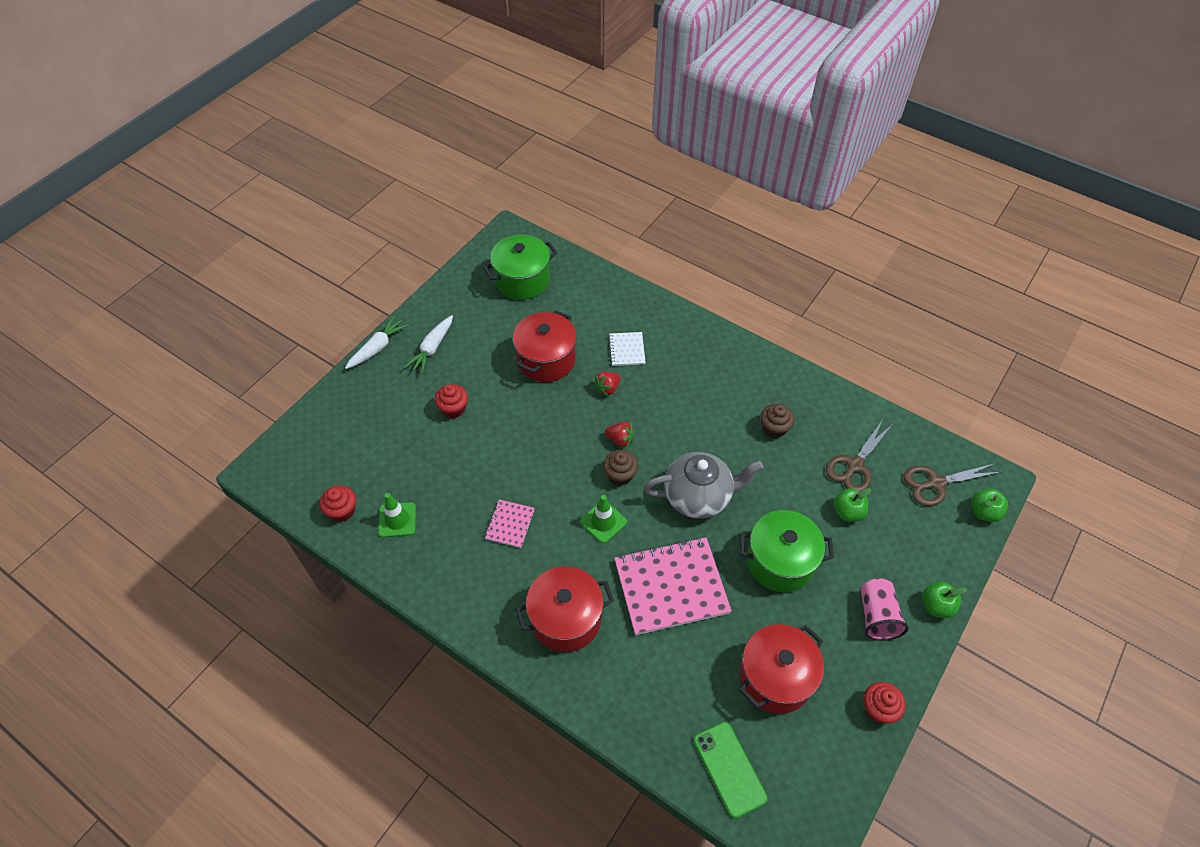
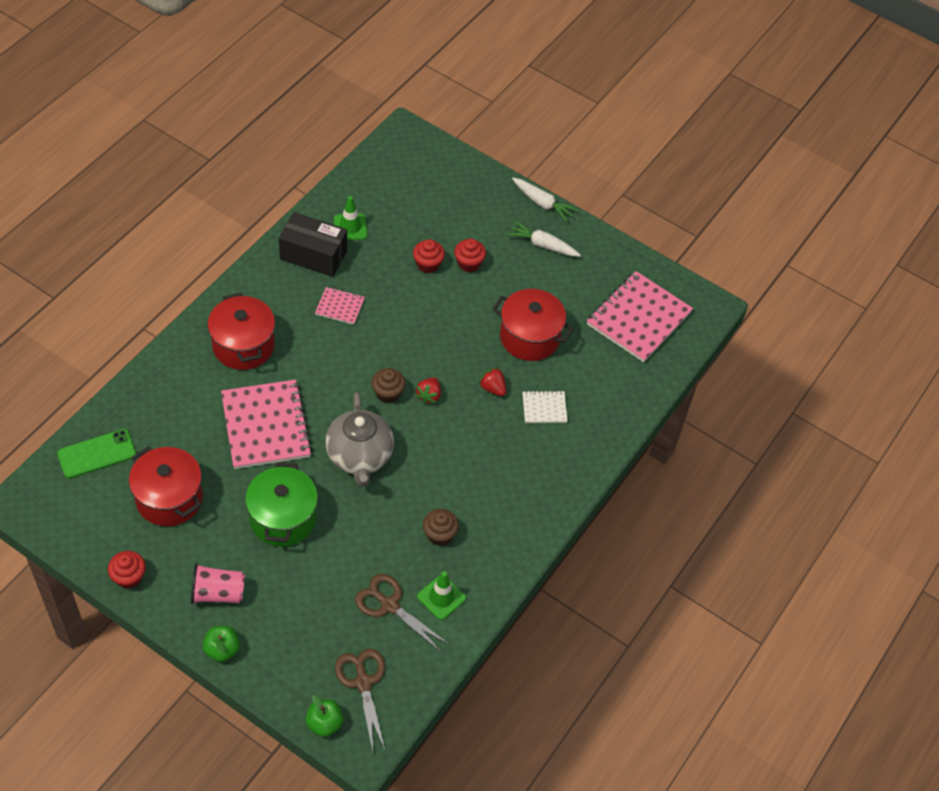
camera: 85 degrees right, 0 degrees up
(342, 511) = (361, 190): red cupcake -> red cupcake (428, 264)
(436, 555) = (313, 255): none -> black box
(522, 280) = (638, 318): green pot -> pink notebook
(603, 522) = (337, 377): green traffic cone -> green traffic cone (441, 597)
(847, 512) = (333, 588): green apple -> none

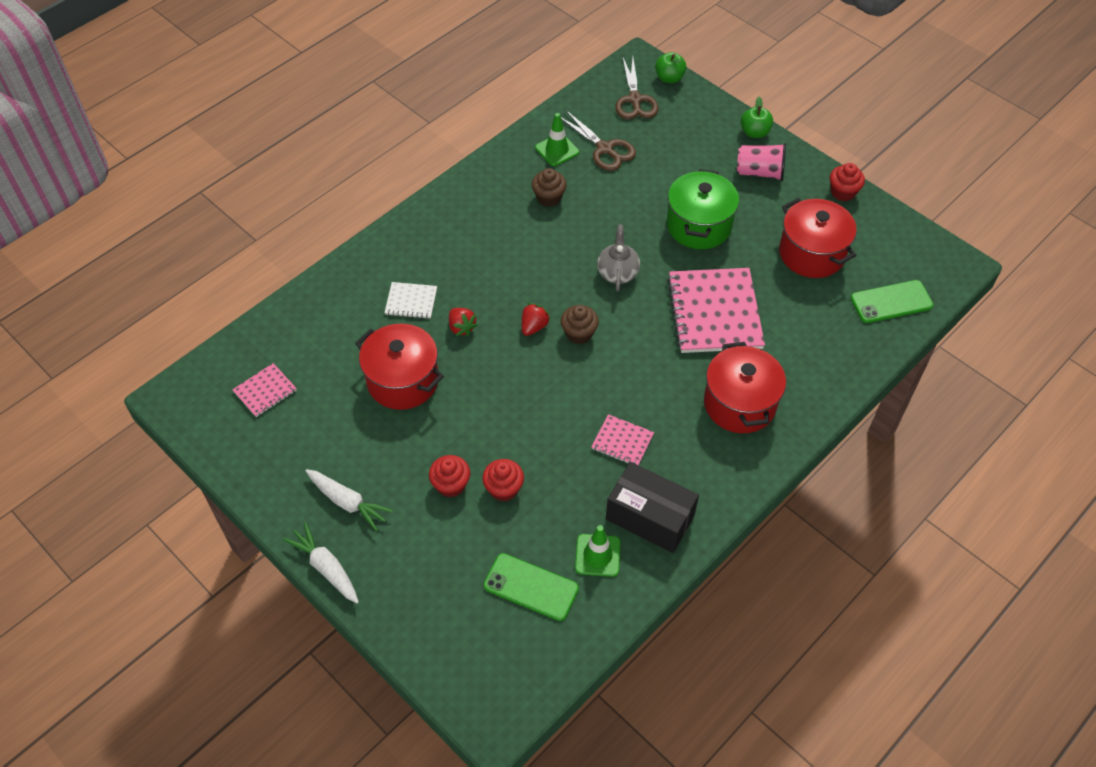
camera: 165 degrees left, 0 degrees up
(359, 457) = (617, 272): grey teapot -> grey teapot, size x0.60
(395, 204) = (531, 587): none -> green phone
(638, 318) = (265, 391): pink notebook -> pink notebook, size x0.48

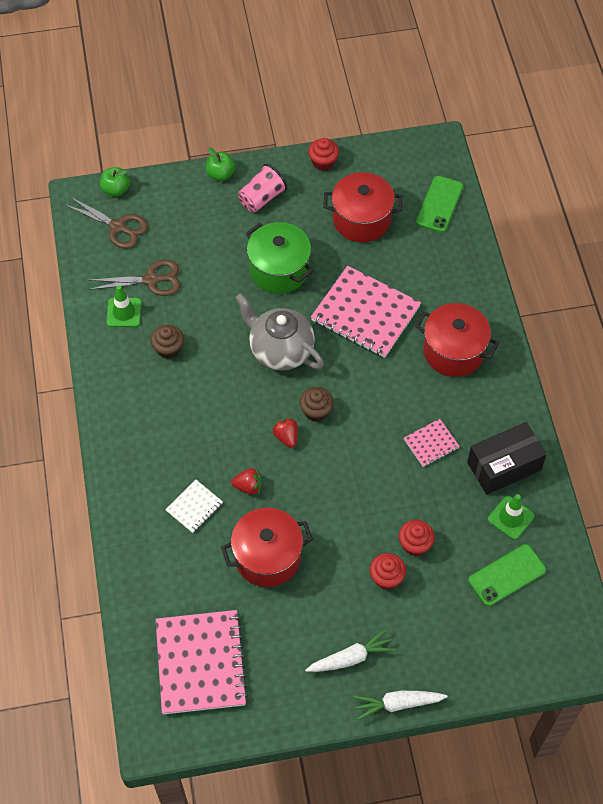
camera: 55 degrees left, 5 degrees up
(265, 391) = (200, 663): pink notebook -> pink notebook, size x2.08
(617, 272) = (280, 350): grey teapot -> grey teapot, size x1.66

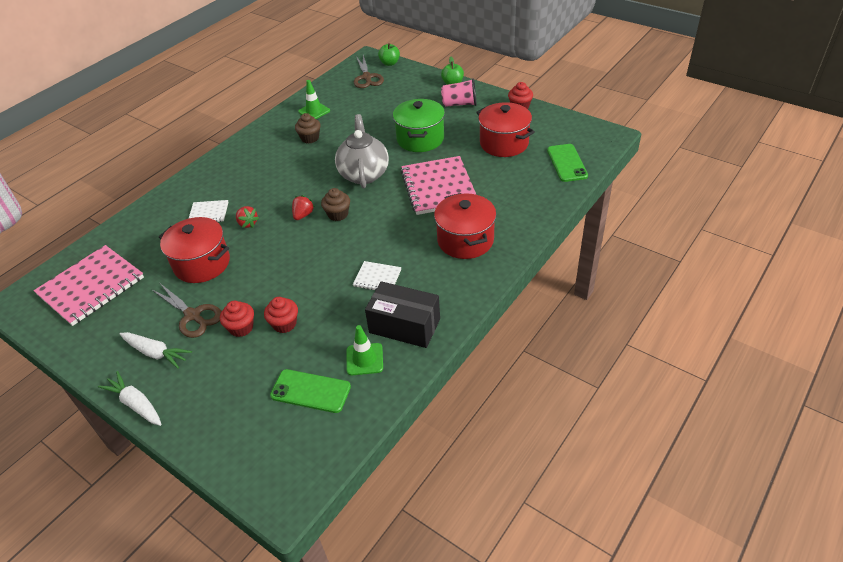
camera: 50 degrees right, 15 degrees down
(151, 280) = (348, 106): brown scissors -> brown scissors (193, 315)
(431, 443) = (377, 278): pink notebook -> white notebook
(439, 204) = (567, 163): green phone -> green phone turned 75 degrees counterclockwise

